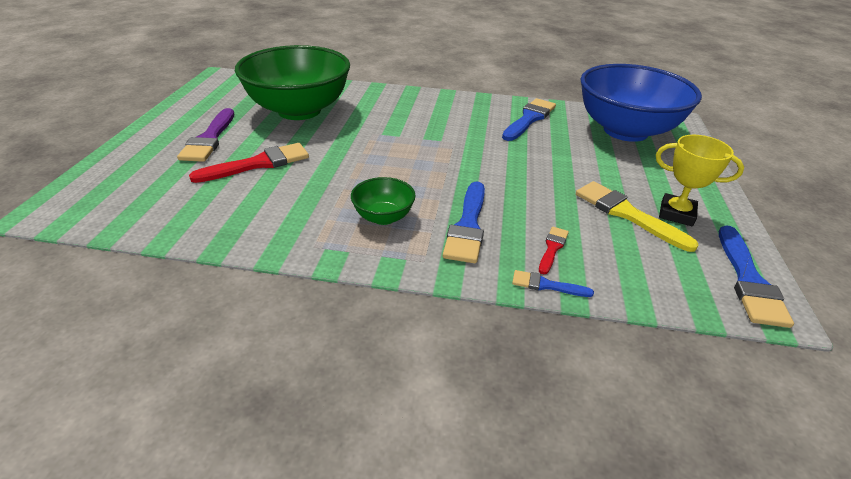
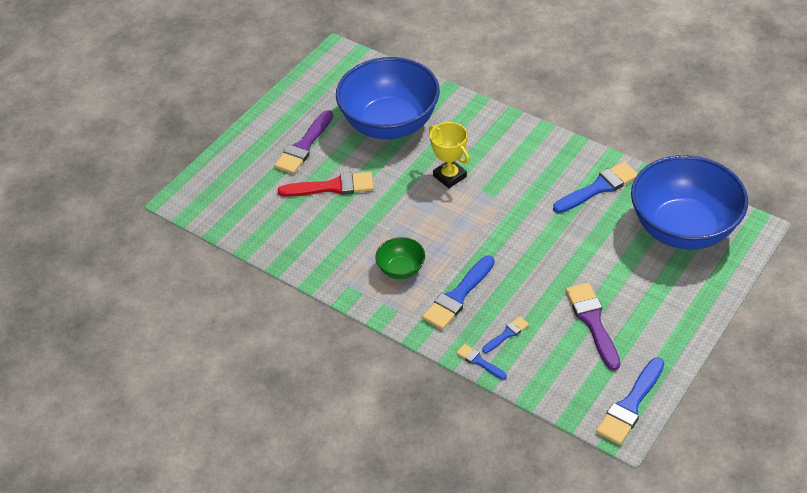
camera: 30 degrees right, 10 degrees up
(299, 110) = (390, 124): green bowl -> blue bowl
(552, 248) = (506, 334): red brush -> blue brush
(626, 214) = (592, 322): yellow brush -> purple brush
(676, 213) = (635, 334): yellow trophy -> yellow trophy (449, 176)

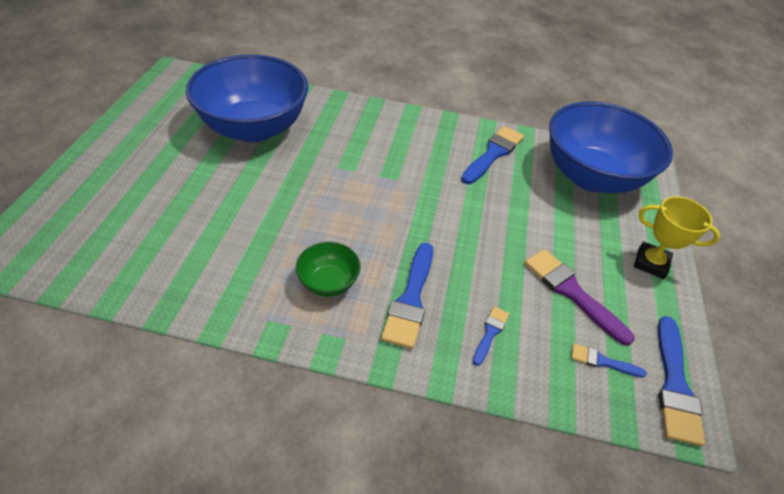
camera: 30 degrees left, 0 degrees up
(304, 146) = (160, 165): purple brush -> none
(332, 187) = (208, 203): red brush -> none
(449, 176) = (340, 168): yellow trophy -> yellow trophy (651, 263)
(479, 361) = (477, 380): blue brush -> blue brush (602, 361)

